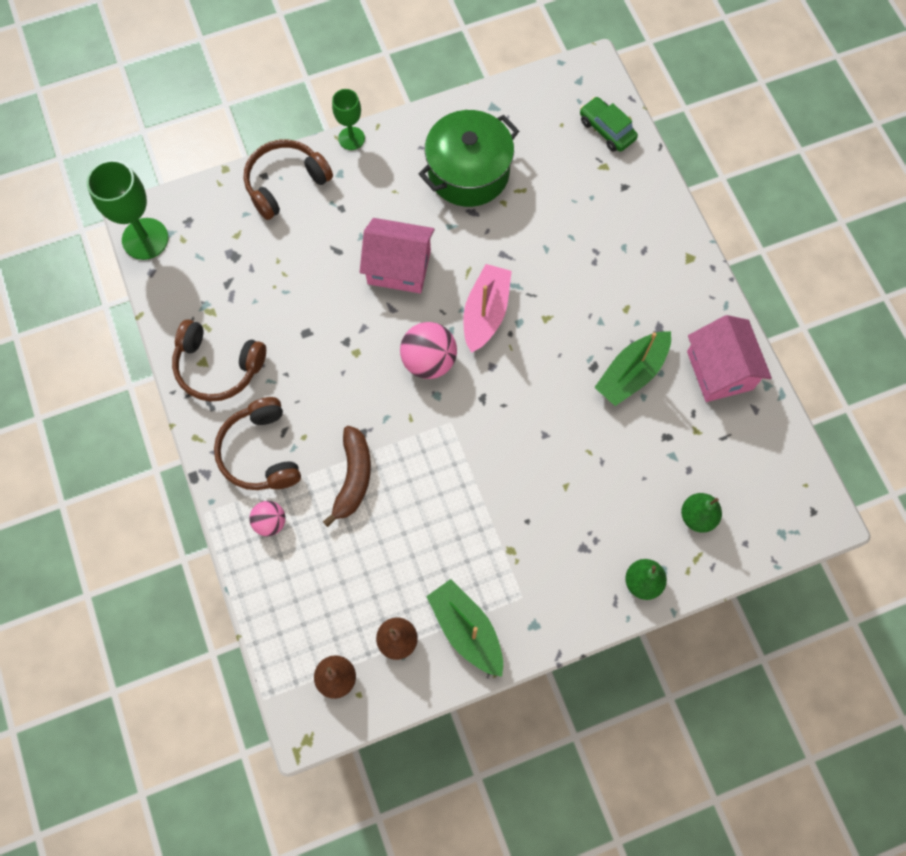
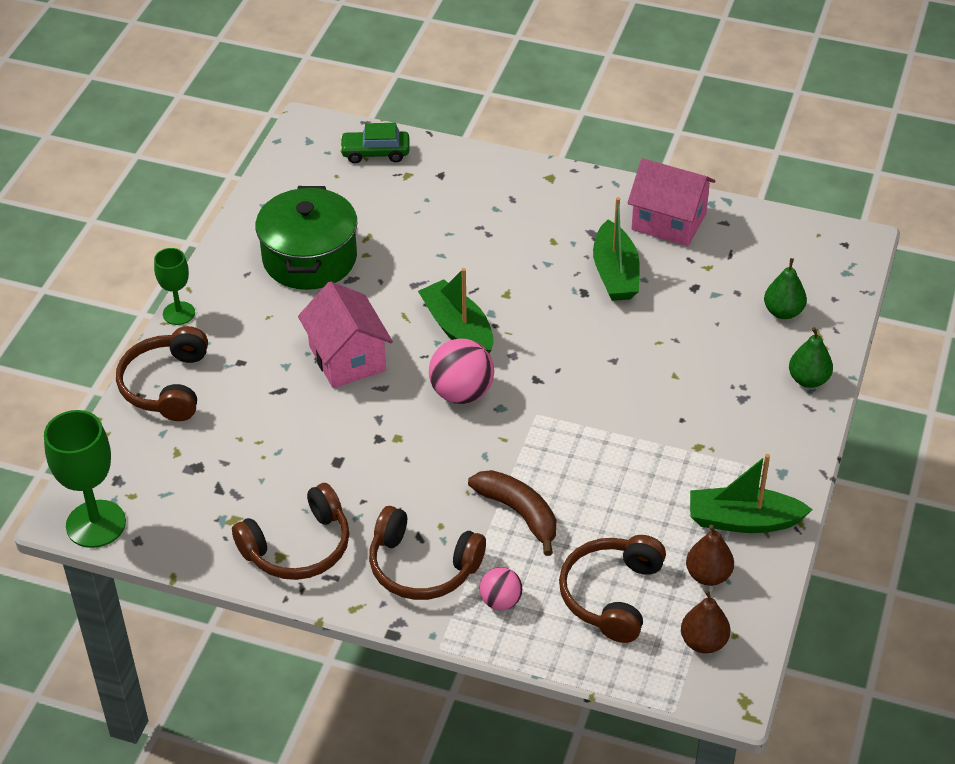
camera: 50 degrees left, 25 degrees down
(330, 588) = (611, 595): none -> brown headphones
(399, 267) = (347, 358): pink house -> pink house turned 75 degrees counterclockwise
(485, 313) = (458, 329): pink boat -> green boat

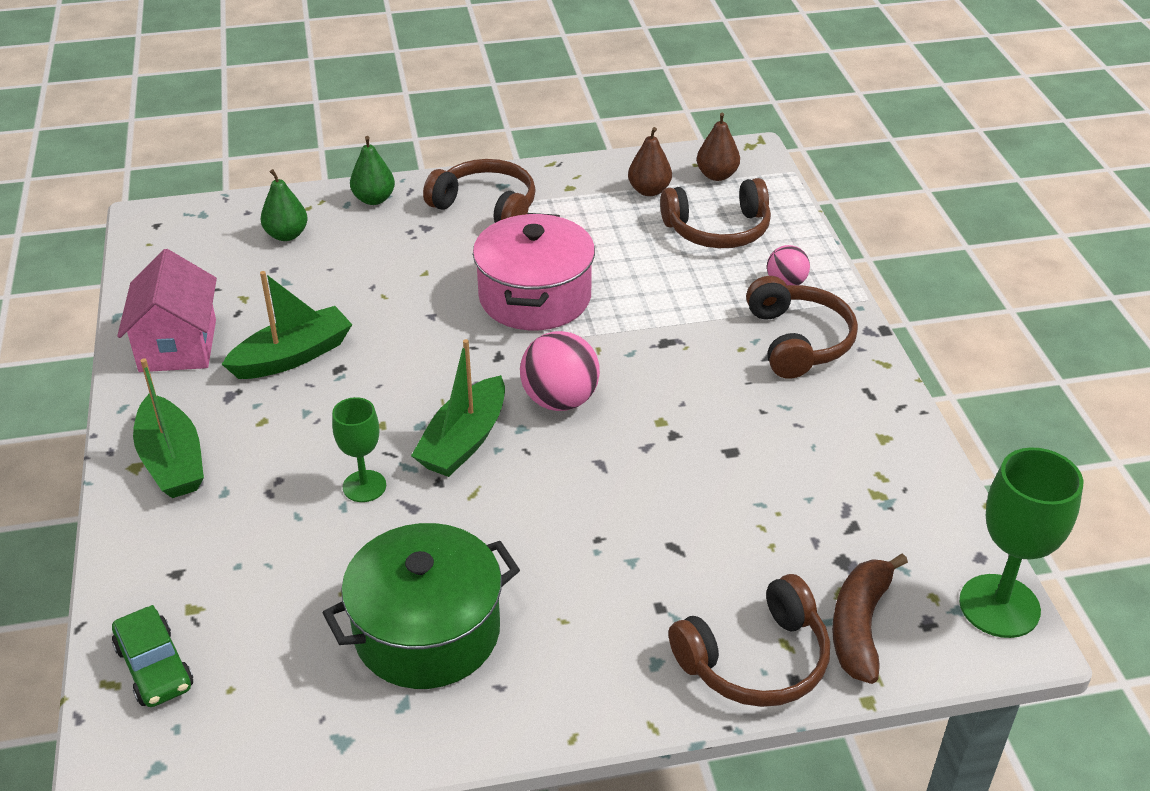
camera: 120 degrees left, 5 degrees down
(179, 313) = (626, 721): green goblet -> green goblet (364, 486)
(298, 547) = (860, 430): brown headphones -> brown headphones (486, 207)
(347, 358) = (578, 512): pink house -> none
(519, 513) = (681, 307): brown banana -> brown banana (860, 625)
(595, 428) = (535, 297): none -> pink pot
(743, 520) = (574, 189): green boat -> green boat (172, 460)

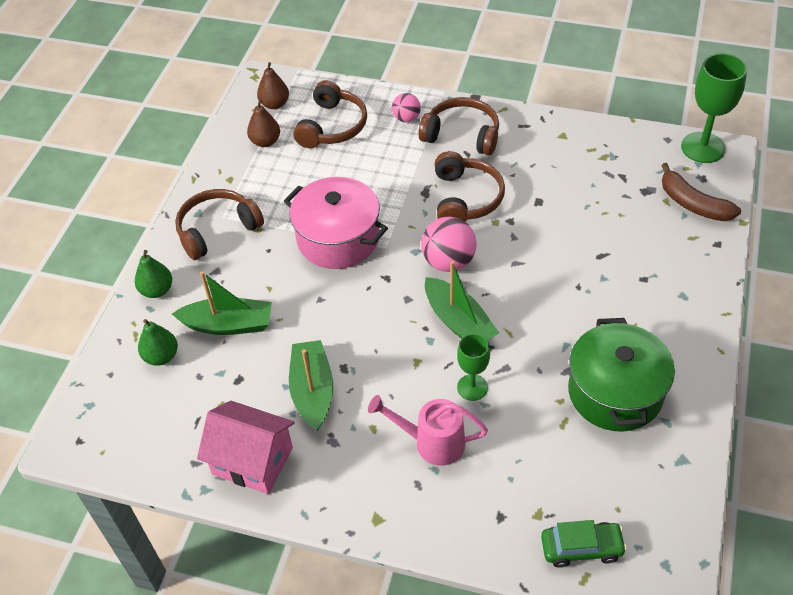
camera: 60 degrees left, 10 degrees up
(172, 460) = (384, 494): green boat -> green boat (228, 324)
(263, 476) = (431, 442): none -> pink watering can
(755, 660) = (698, 254): brown headphones -> brown headphones (465, 198)

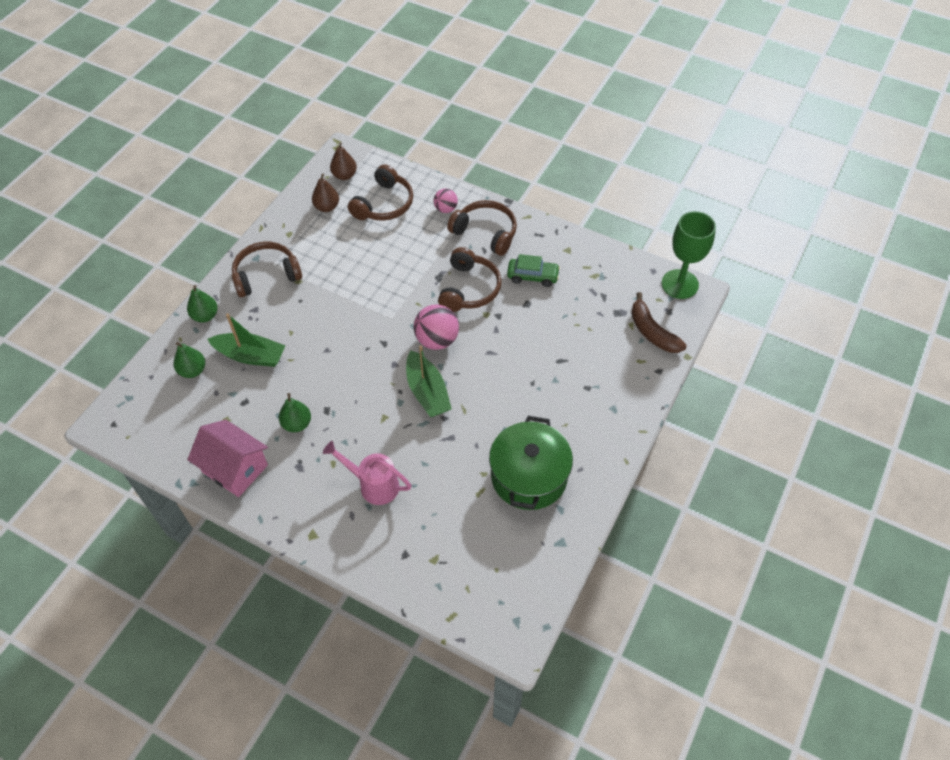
camera: 10 degrees right, 5 degrees up
(312, 391) = (297, 424): green boat -> green pear
(338, 238) = (357, 302): pink pot -> none
(472, 387) = (419, 447): green goblet -> none
(581, 548) = (457, 593): green car -> green car (532, 276)

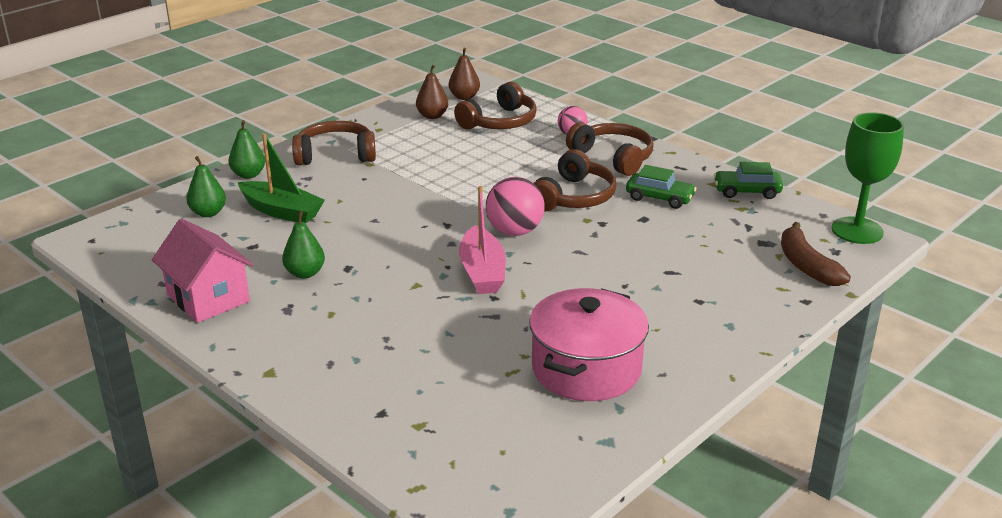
camera: 15 degrees right, 25 degrees down
(373, 484) = (372, 340): pink watering can -> none
(427, 392) = (482, 272): green boat -> pink boat
(529, 476) = (586, 368): green pot -> pink pot
(594, 255) = (746, 192): none -> green car

